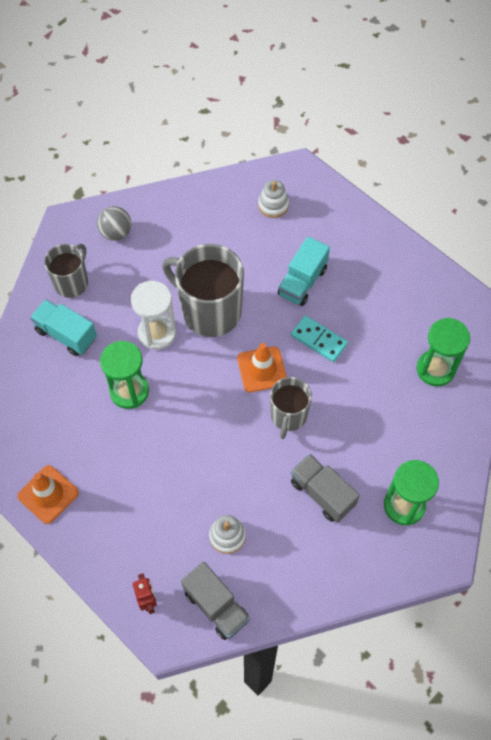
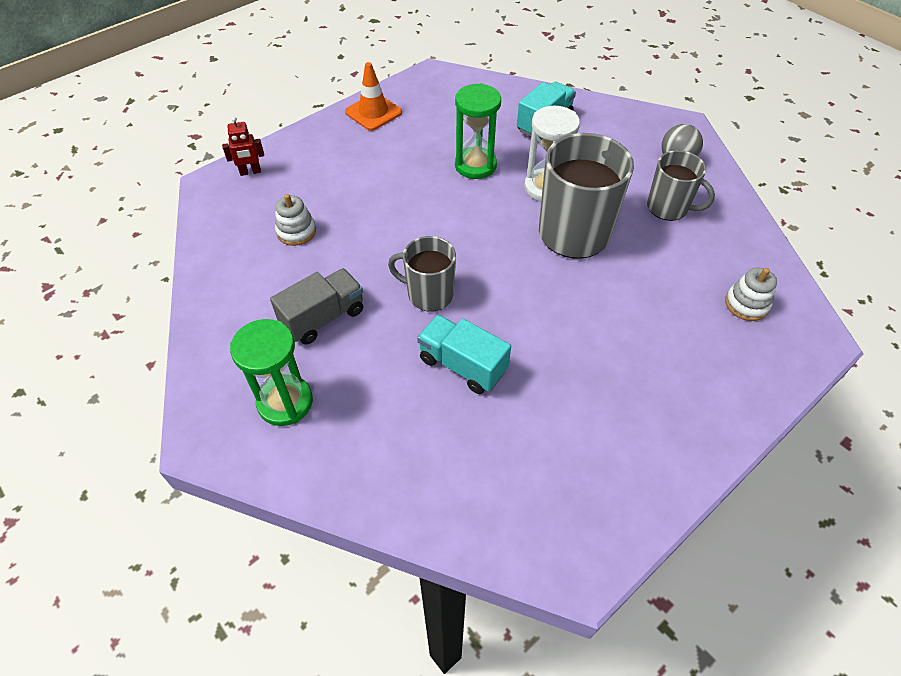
camera: 95 degrees right, 10 degrees down
(72, 282) = (607, 128): grey mug -> grey mug (668, 208)
(216, 606) = (226, 219): grey truck -> none
(262, 369) = (494, 274): orange traffic cone -> none
(302, 282) = (624, 325): turquoise truck -> turquoise truck (462, 365)
(318, 340) = (534, 335): turquoise domino -> none
(435, 369) = (482, 473): green hourglass -> none

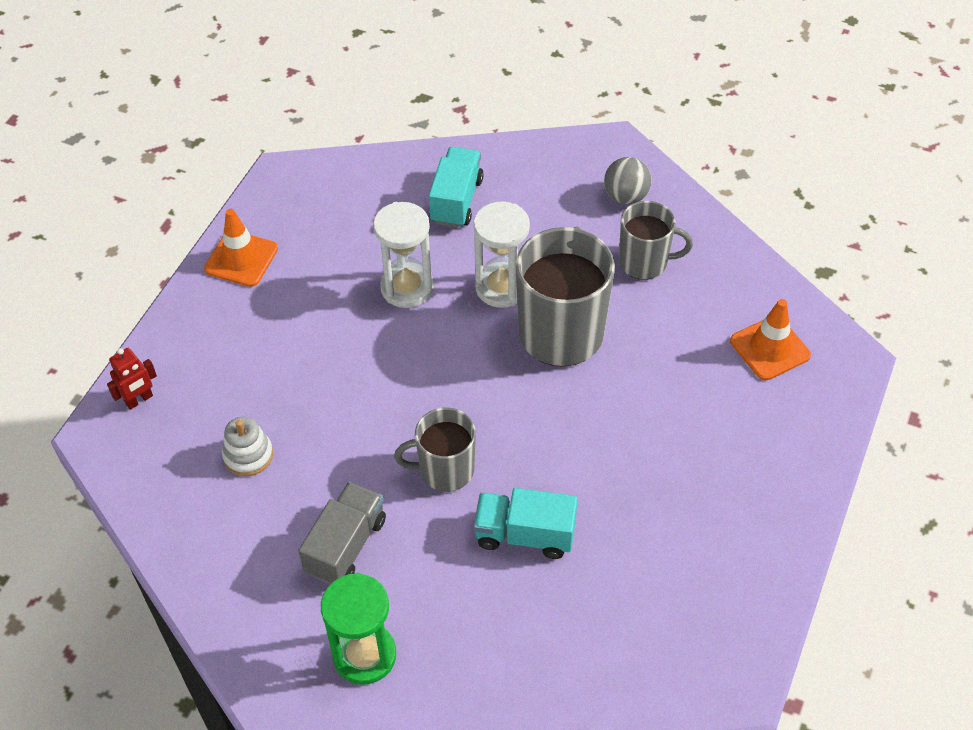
camera: 25 degrees left, 0 degrees up
(475, 165) = (407, 287): green hourglass -> white hourglass
(746, 304) = (770, 348): white stacking toy -> orange traffic cone

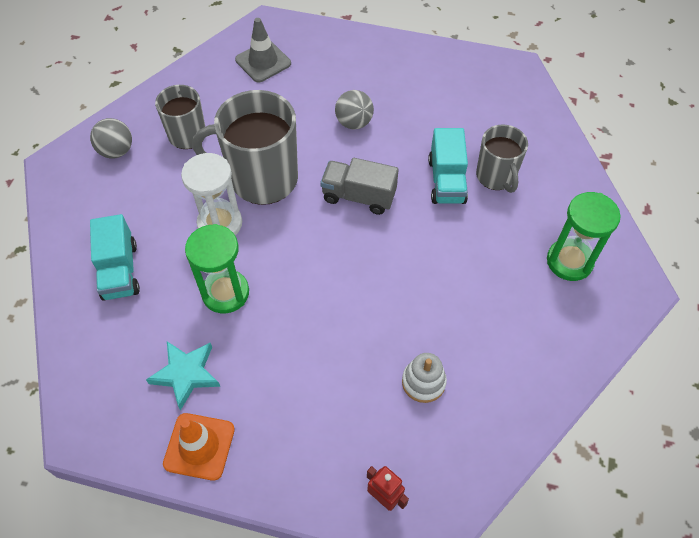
camera: 100 degrees left, 5 degrees up
(320, 251) = (186, 374): none -> turquoise star
(346, 545) = (487, 290): grey truck -> grey truck (358, 196)
(407, 287) = (225, 293): white hourglass -> green hourglass
(445, 470) = (405, 236): grey mug -> grey mug (496, 176)
(456, 200) = (120, 271): turquoise truck -> turquoise truck turned 105 degrees counterclockwise
(643, 441) = (354, 123): none -> grey ball
(770, 348) = (263, 62): orange traffic cone -> grey traffic cone

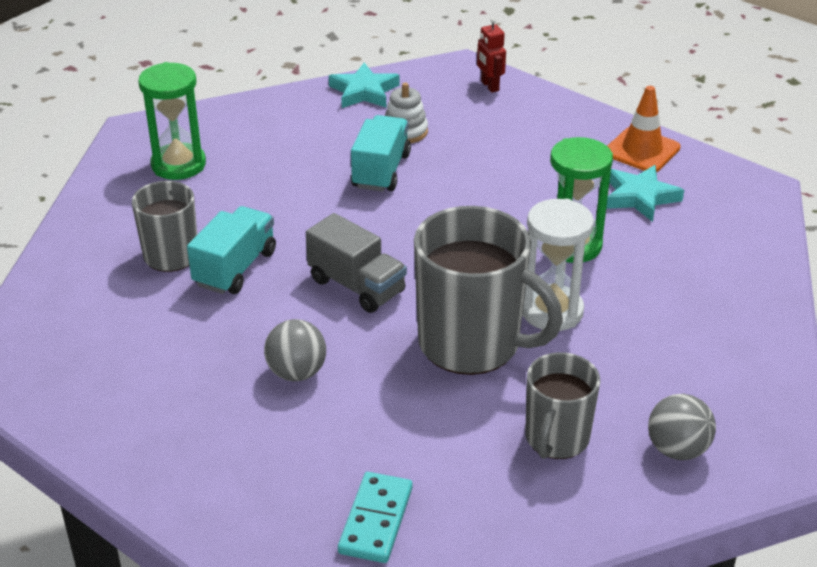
camera: 155 degrees left, 20 degrees down
(120, 271) = (697, 301): turquoise truck -> turquoise truck (381, 171)
(263, 62) = (375, 520): grey traffic cone -> turquoise domino
(498, 430) = (364, 91): none -> turquoise star

